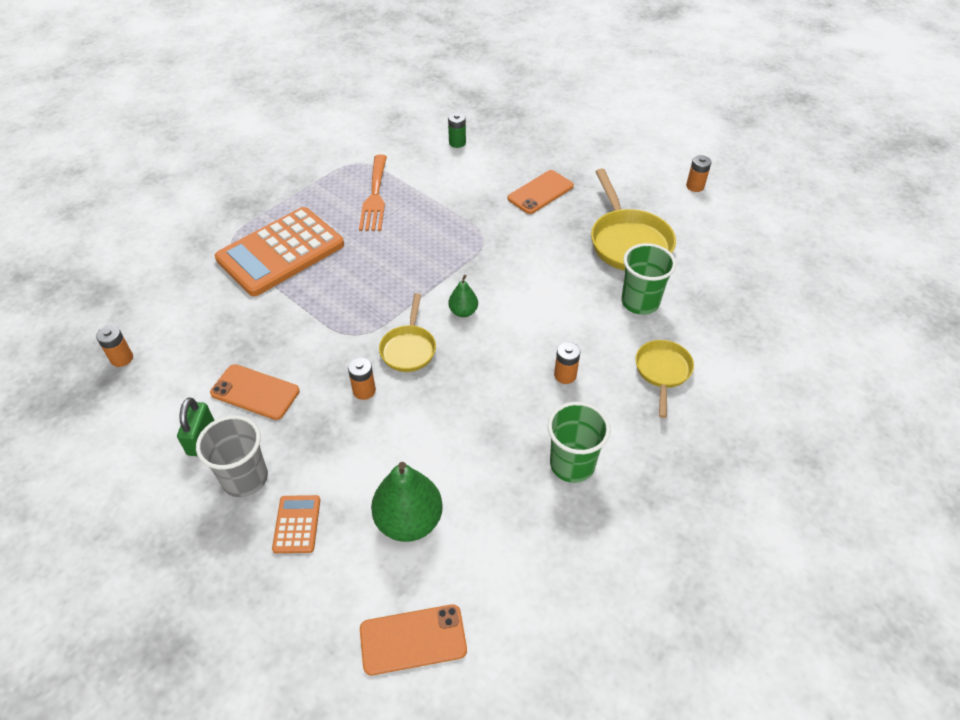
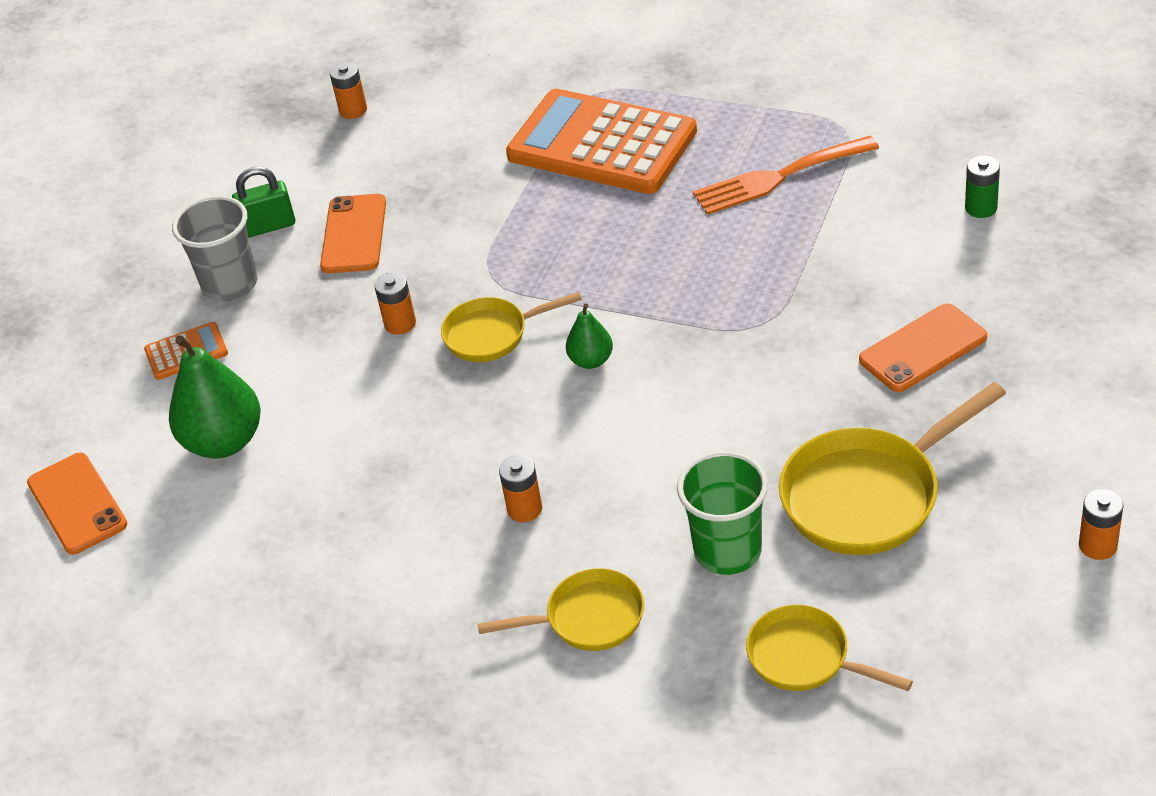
camera: 75 degrees right, 5 degrees down
(540, 192) = (923, 348): orange phone -> orange phone turned 60 degrees counterclockwise
(572, 464) = (369, 565): green cup -> none
(724, 297) = (805, 658): none -> yellow pan

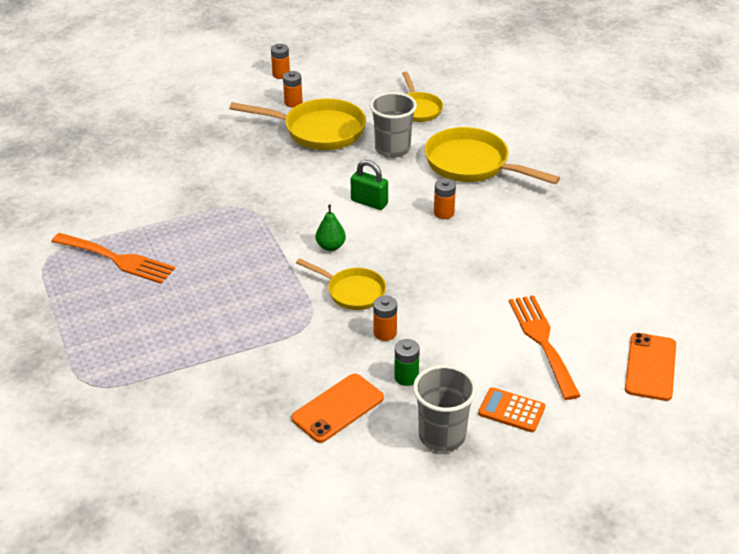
camera: 140 degrees left, 5 degrees down
(224, 441) = (542, 341): green pear -> orange fork
(268, 226) = (374, 459): green padlock -> green padlock (369, 202)
(353, 110) = (215, 509): orange battery -> orange battery (293, 102)
(588, 618) = (472, 164): yellow pan -> yellow pan, size x1.66
(602, 144) = (144, 348): orange calculator -> none
(727, 551) = (392, 149): green cup -> grey cup
(923, 348) = (211, 155): orange phone -> none
(981, 208) = (85, 182): green battery -> green battery (406, 377)

